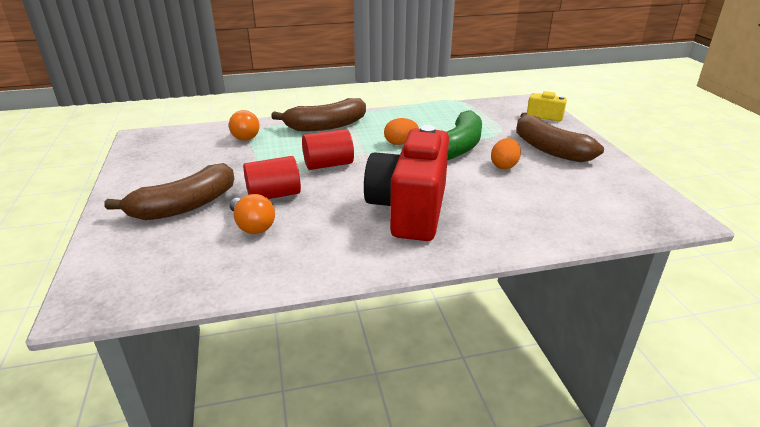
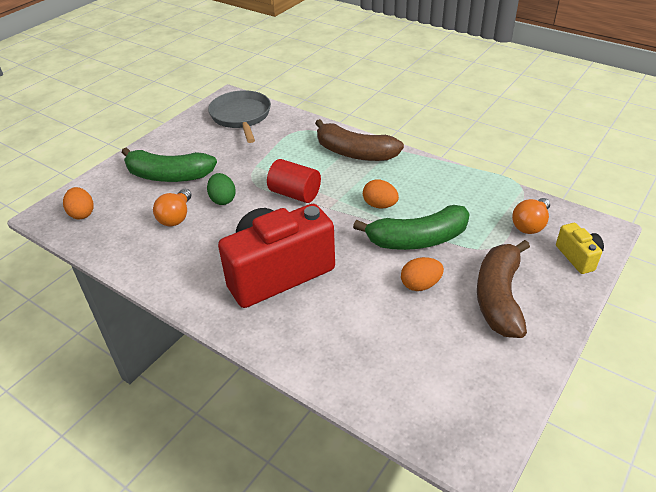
camera: 50 degrees right, 10 degrees up
(135, 278) = (82, 213): none -> orange egg
(180, 143) = (241, 116): none -> grey pan
(184, 206) = (169, 176): brown banana -> green banana
(246, 136) = (287, 132): orange light bulb -> orange light bulb (530, 225)
(274, 195) = (223, 199): red cylinder -> green egg

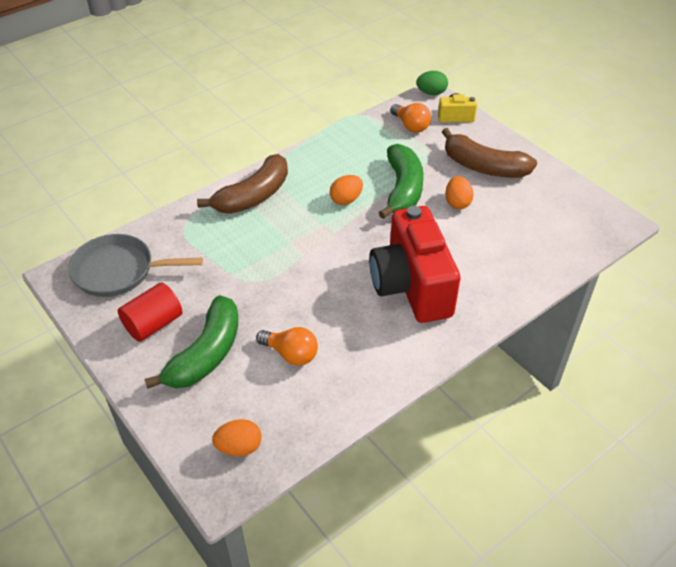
camera: 75 degrees left, 5 degrees up
(223, 199) = (279, 310): green egg -> green egg (431, 93)
(295, 194) = (299, 252): red cylinder -> red cylinder (153, 324)

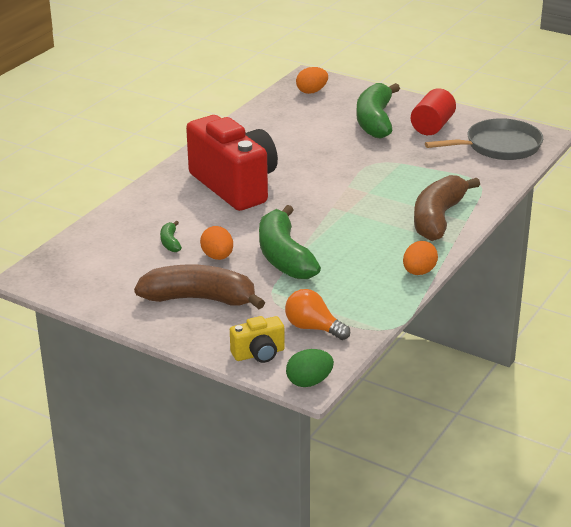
camera: 160 degrees right, 15 degrees down
(291, 354) = (310, 132): orange light bulb -> none
(346, 200) = (339, 235): orange egg -> orange egg (419, 272)
(494, 228) = (170, 242): none -> green banana

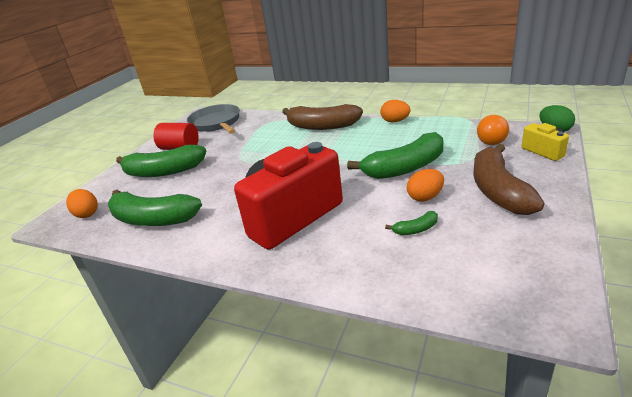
camera: 95 degrees left, 0 degrees up
(279, 122) = (153, 219): none -> green banana

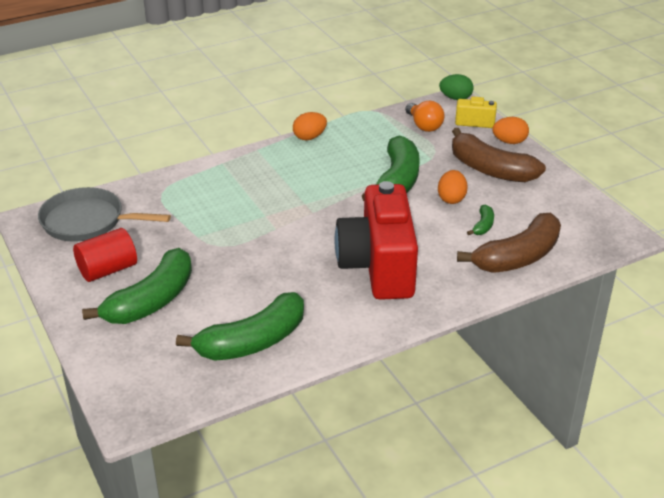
camera: 55 degrees left, 5 degrees up
(87, 214) = (159, 383): orange egg -> orange egg (509, 142)
(322, 126) = (240, 172): brown banana -> brown banana (518, 257)

